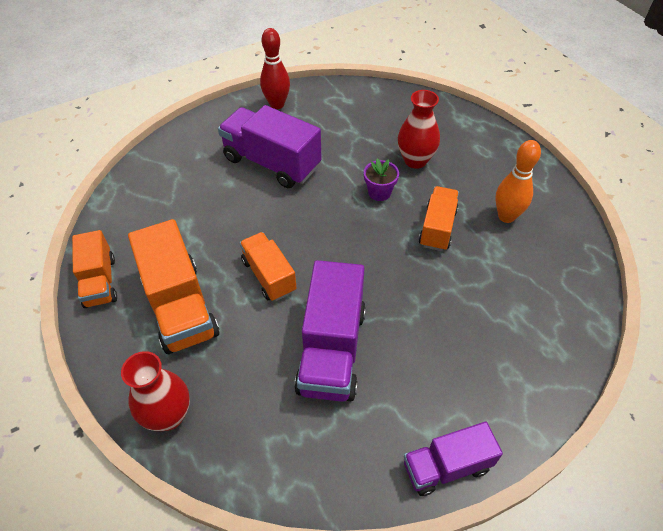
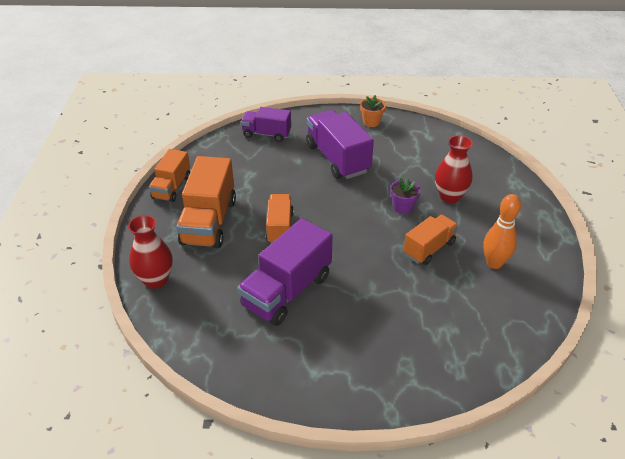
camera: 30 degrees right, 10 degrees down
(277, 104) = (371, 122): red bowling pin -> orange flower pot
(446, 466) = (309, 398): purple truck -> purple truck (266, 134)

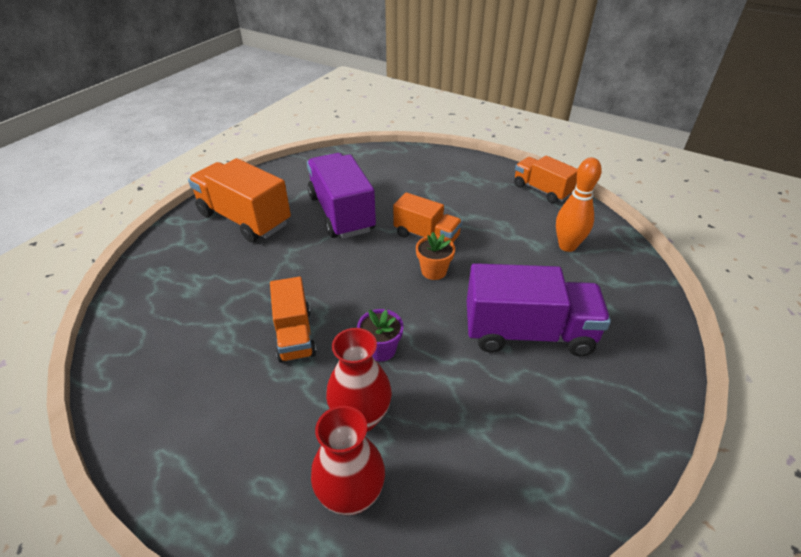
camera: 120 degrees right, 0 degrees up
(156, 280) = (417, 157): red vase -> red vase (351, 495)
(209, 222) = (470, 198): orange truck -> orange truck (244, 219)
(266, 134) = (623, 286): purple truck -> none
(371, 122) = (619, 426): orange flower pot -> orange flower pot (434, 271)
(494, 263) = (214, 383): orange bowling pin -> orange bowling pin (567, 246)

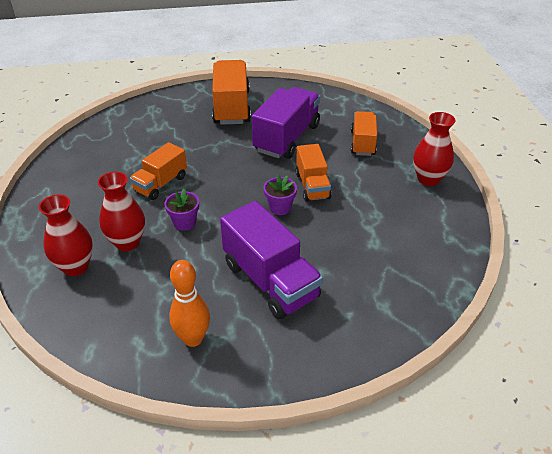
camera: 50 degrees right, 0 degrees up
(434, 271) = (280, 207): orange flower pot -> purple flower pot
(489, 177) = (428, 179): none -> red vase
(541, 190) = (452, 215): orange truck -> orange truck (362, 143)
(567, 246) = (395, 260): orange bowling pin -> orange bowling pin (193, 339)

